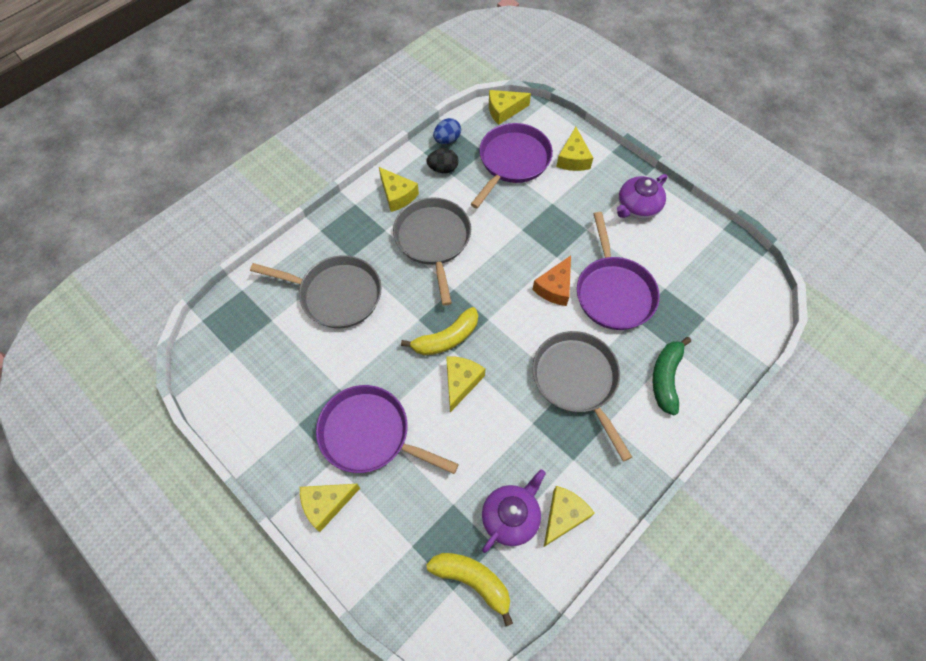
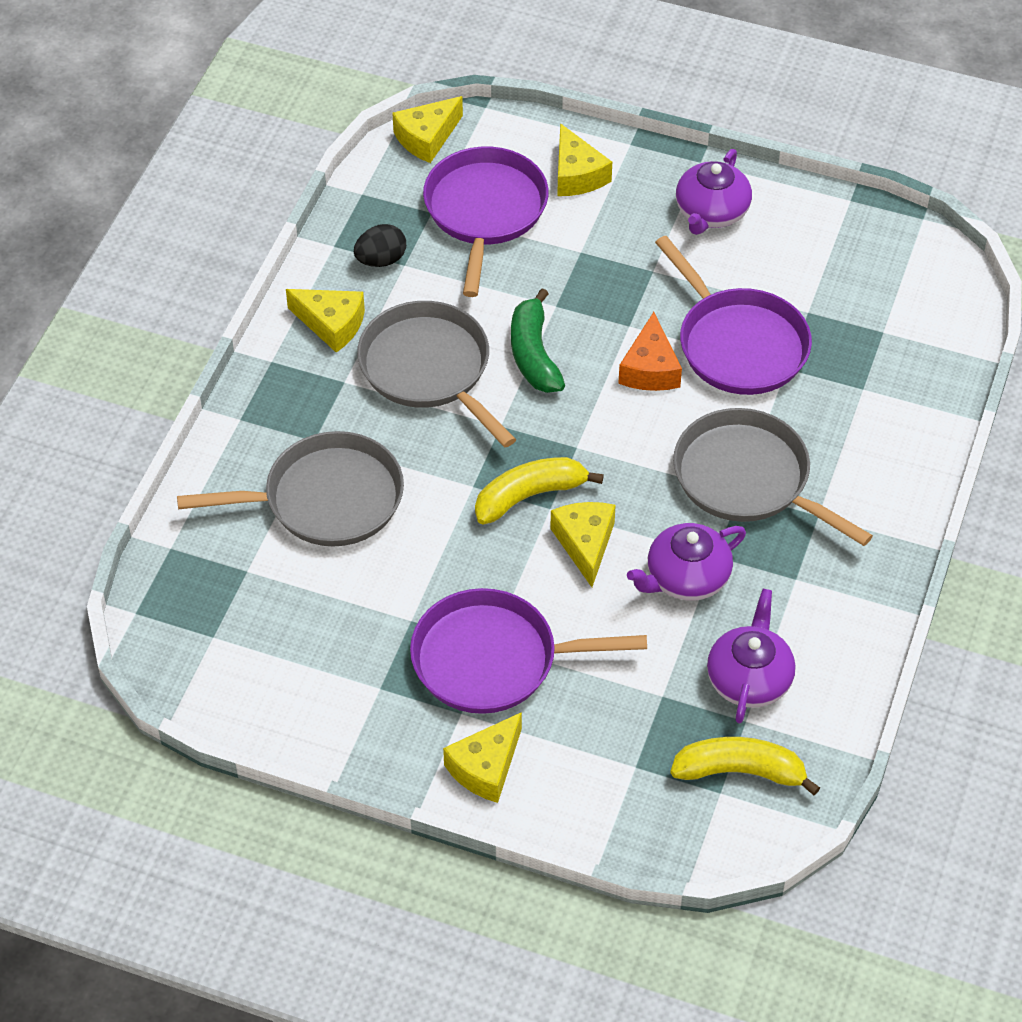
camera: 25 degrees left, 10 degrees down
(446, 338) = (530, 496): yellow banana -> yellow banana turned 150 degrees counterclockwise
(447, 140) = (361, 214): blue egg -> none
(508, 430) = (686, 577): none -> purple teapot
(563, 516) = (818, 650): yellow cheese -> none
(666, 378) = (868, 429): green banana -> green banana (534, 354)

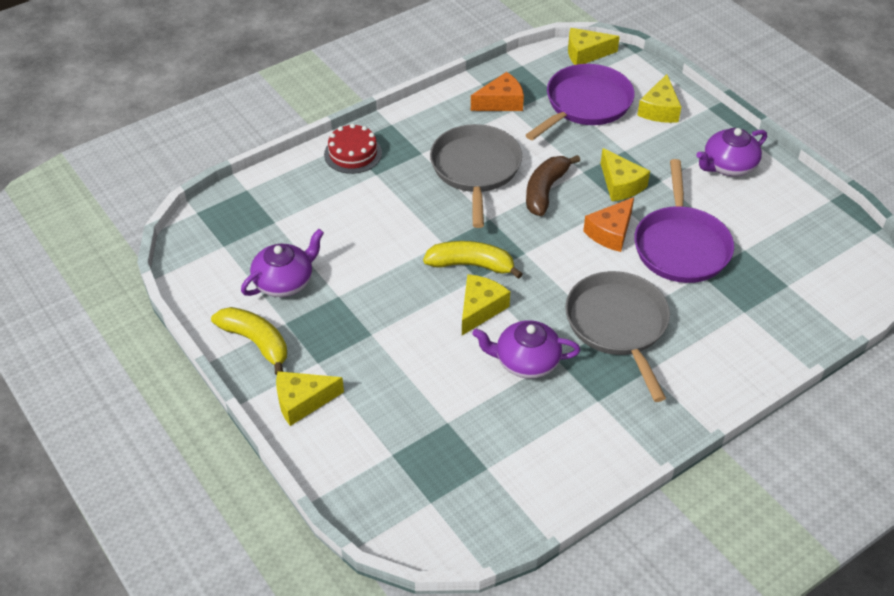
camera: 35 degrees right, 5 degrees down
(260, 427) = (353, 154): none -> red cake
(326, 499) = (353, 207): grey pan -> none
(331, 324) = (442, 121): yellow cheese -> yellow cheese (620, 184)
(381, 260) = (501, 102): black egg -> orange cheese
(492, 660) = (364, 343): purple pan -> none
(534, 354) = (545, 191): green banana -> brown banana
(740, 771) = (455, 497): yellow banana -> yellow banana (256, 342)
(749, 679) = (512, 444): purple teapot -> purple teapot (284, 282)

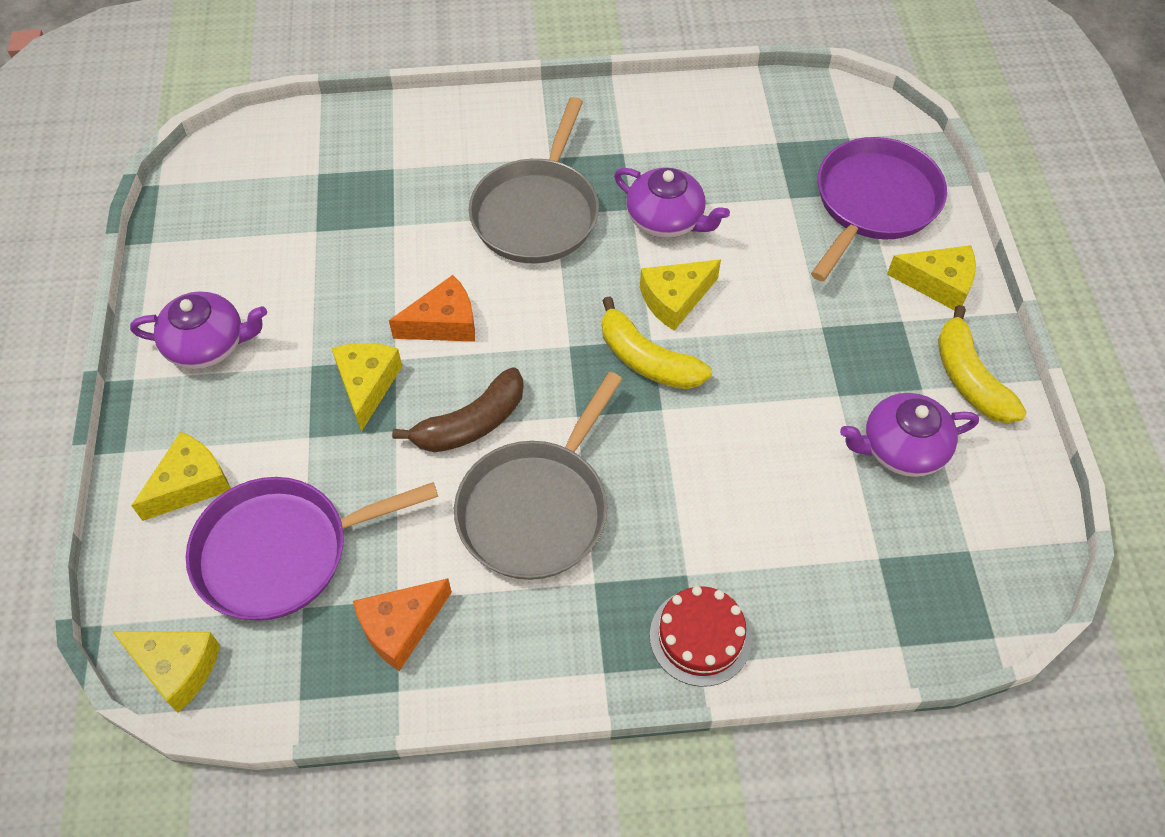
camera: 150 degrees left, 10 degrees up
(501, 102) = (400, 627): orange cheese -> orange cheese turned 45 degrees counterclockwise
(681, 246) = (381, 267): purple pan -> purple pan (873, 202)

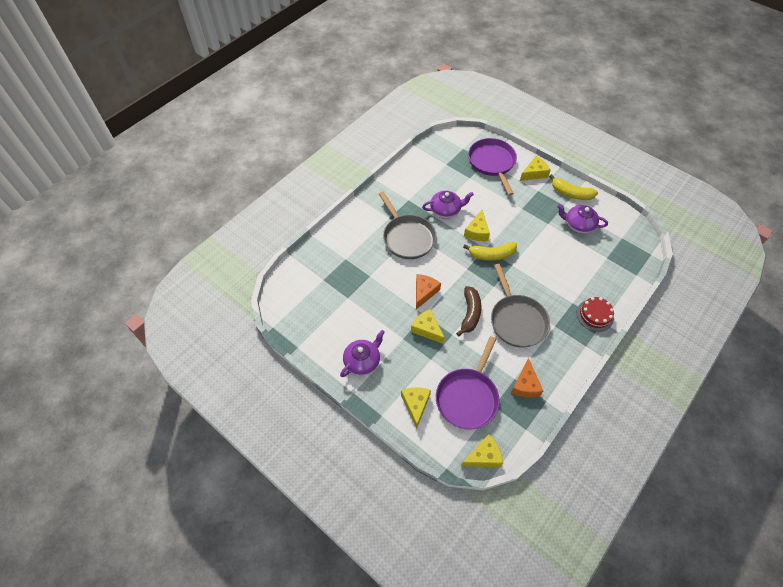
camera: 45 degrees left, 0 degrees up
(902, 448) = (578, 225): purple teapot -> purple teapot turned 75 degrees clockwise

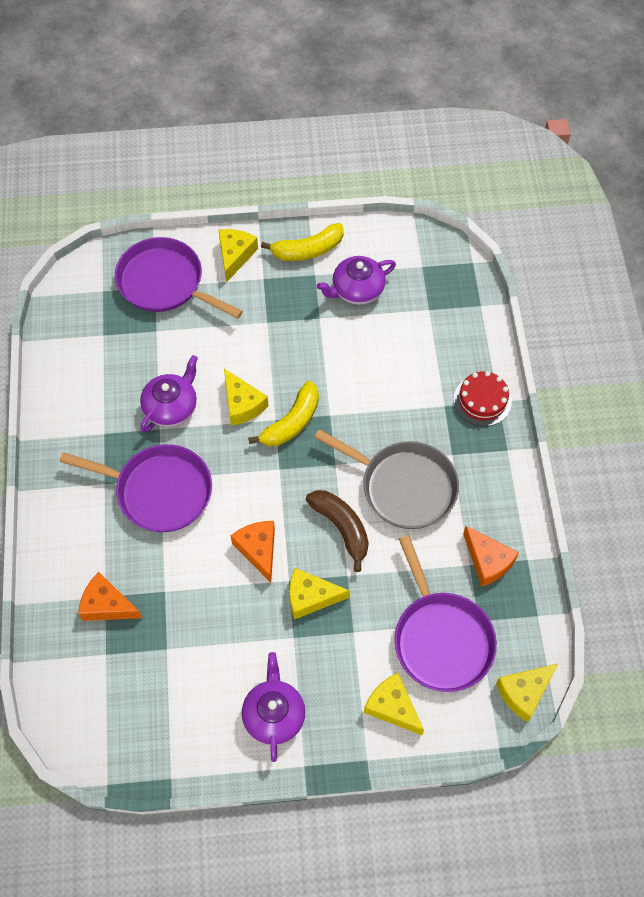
camera: 45 degrees left, 5 degrees up
(342, 262) = (107, 605): none -> orange cheese
(407, 237) = (159, 491): grey pan -> purple pan
(483, 456) = (524, 692): yellow cheese -> yellow cheese turned 150 degrees counterclockwise

